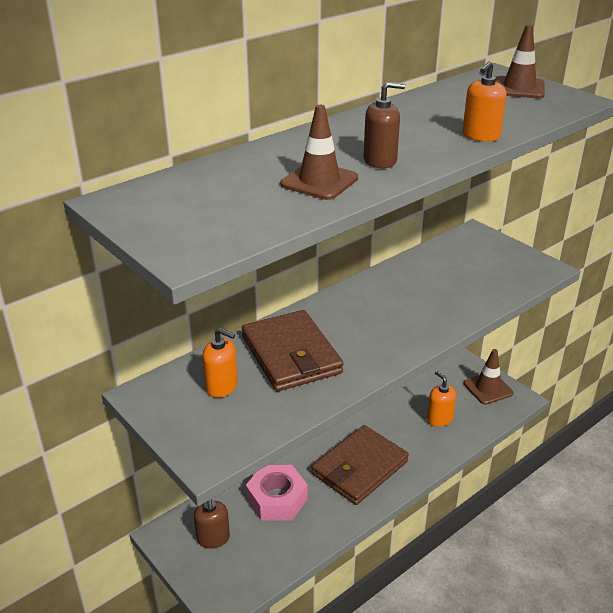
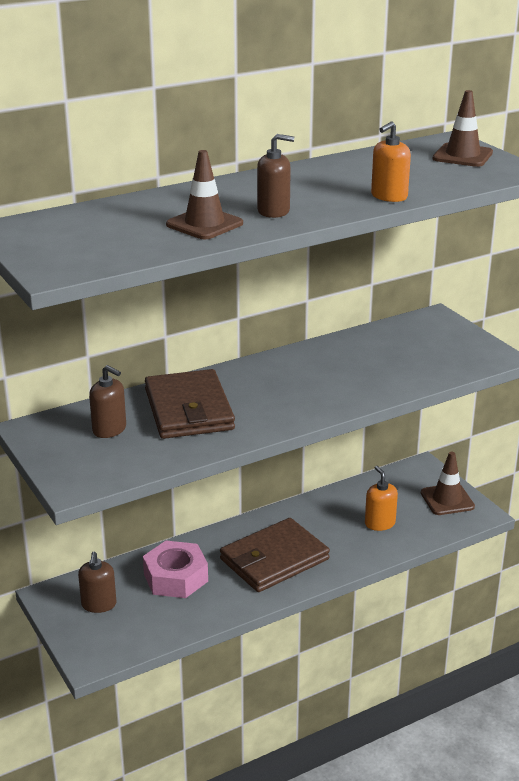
camera: 10 degrees right, 5 degrees down
(222, 386) = (109, 429): orange soap dispenser -> brown soap dispenser

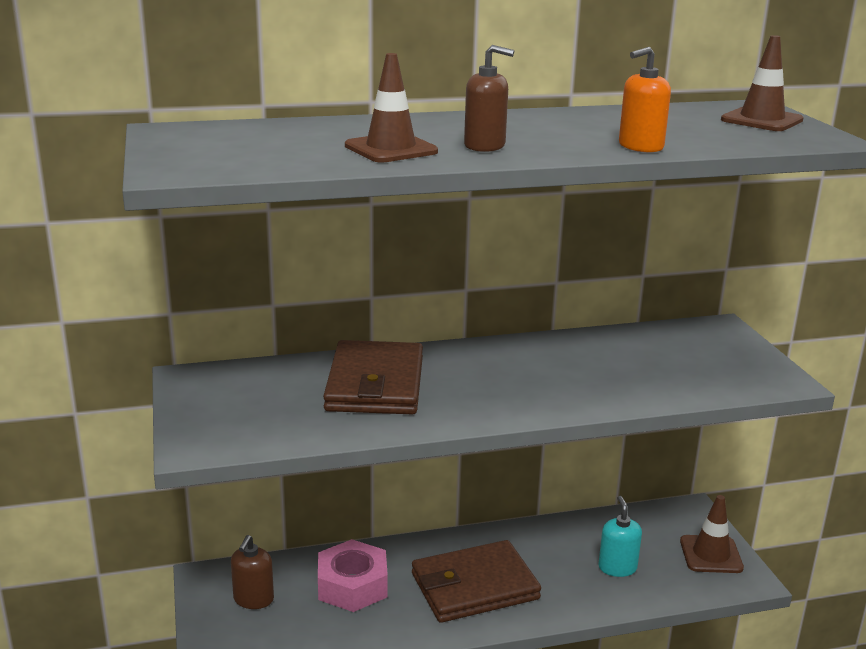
camera: 15 degrees right, 5 degrees down
(109, 429) = (273, 392): brown soap dispenser -> none
(379, 523) = (617, 567): orange soap dispenser -> turquoise soap dispenser

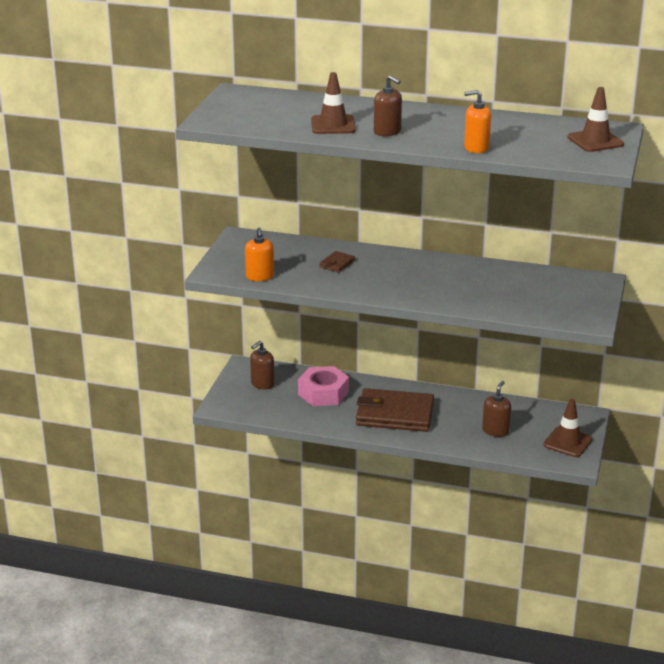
camera: 30 degrees right, 5 degrees up
(278, 433) = (260, 276): none -> orange soap dispenser
(375, 384) = (337, 264): brown wallet -> brown wallet, size x0.42
(617, 567) = (495, 431): turquoise soap dispenser -> brown soap dispenser

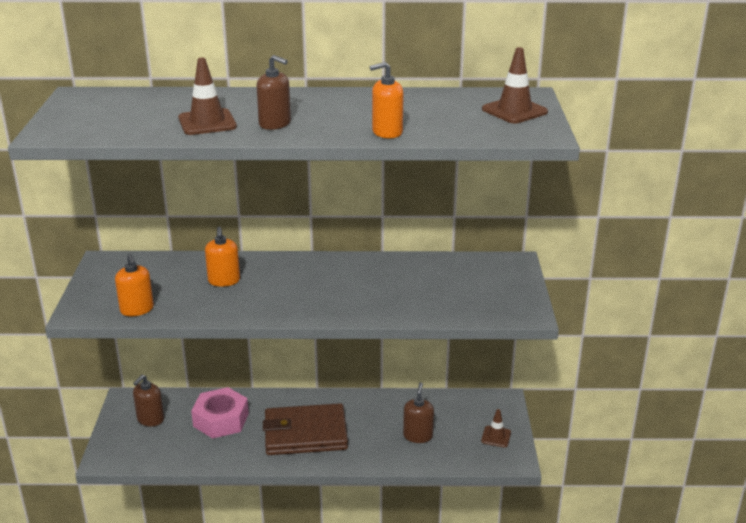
camera: 15 degrees left, 0 degrees up
(337, 264) = (224, 281): brown wallet -> orange soap dispenser
(567, 442) = (496, 437): brown traffic cone -> brown traffic cone, size x0.63

